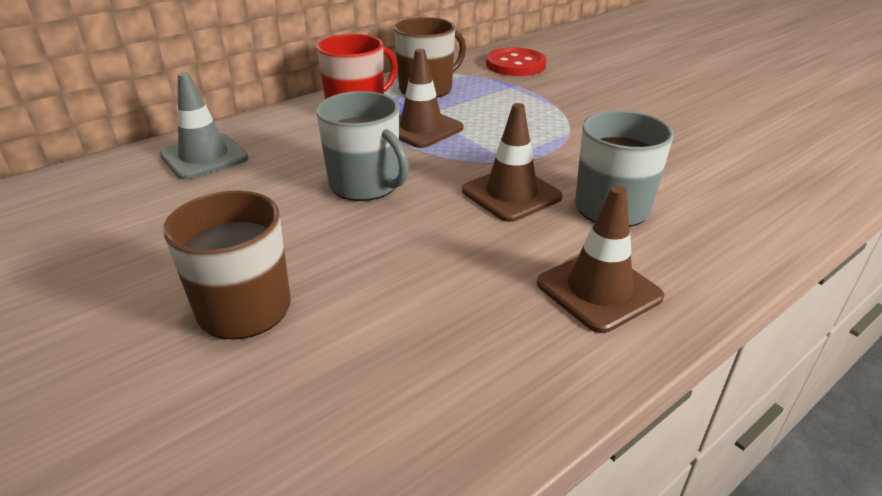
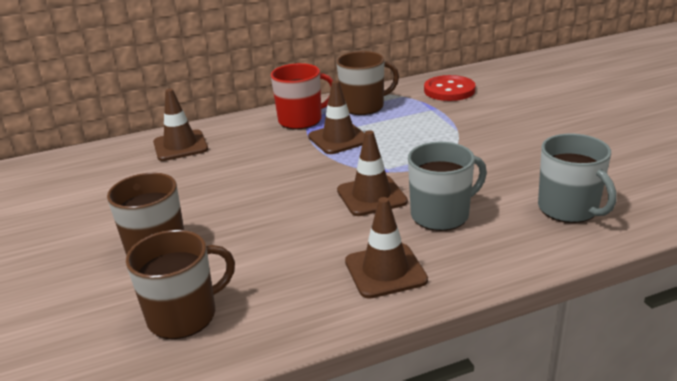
camera: 20 degrees right, 5 degrees down
(204, 157) = (180, 146): grey traffic cone -> brown traffic cone
(349, 412) = (184, 315): none -> brown mug
(365, 185) = (274, 177): grey mug -> grey mug (569, 209)

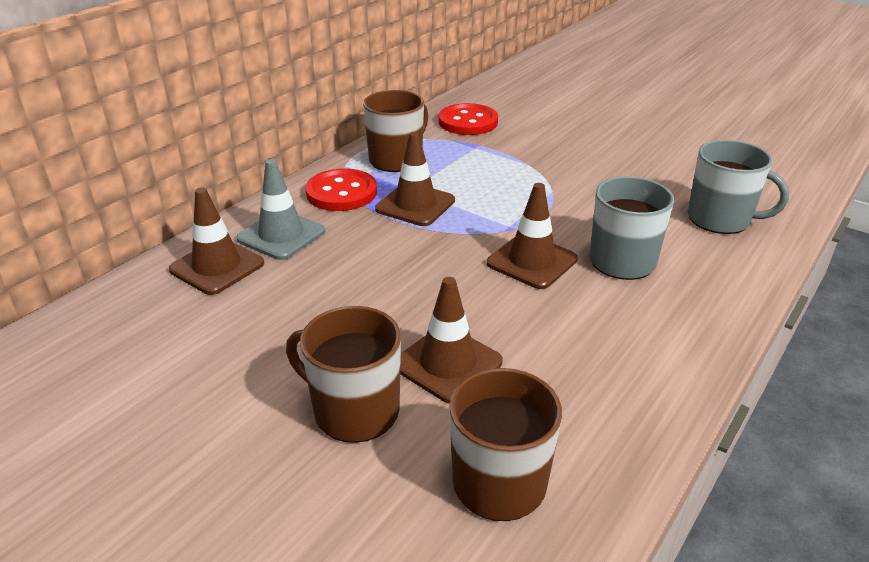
camera: 35 degrees left, 5 degrees up
(235, 137) = (281, 235): none -> grey traffic cone
(301, 120) = (341, 193): red mug -> red button
(385, 271) = (645, 339): brown traffic cone -> brown traffic cone (447, 364)

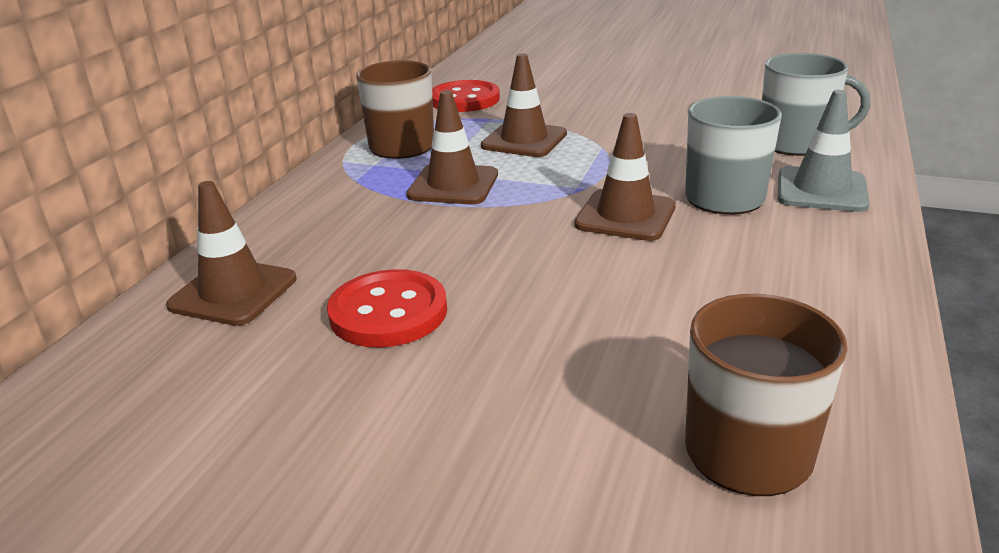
camera: 15 degrees left, 5 degrees down
(281, 235) = (302, 244): grey traffic cone -> grey traffic cone (821, 190)
(341, 193) = (354, 188): red button -> red button (388, 312)
(354, 411) = (514, 414): brown mug -> none
(447, 364) = (598, 337): brown traffic cone -> brown traffic cone (524, 140)

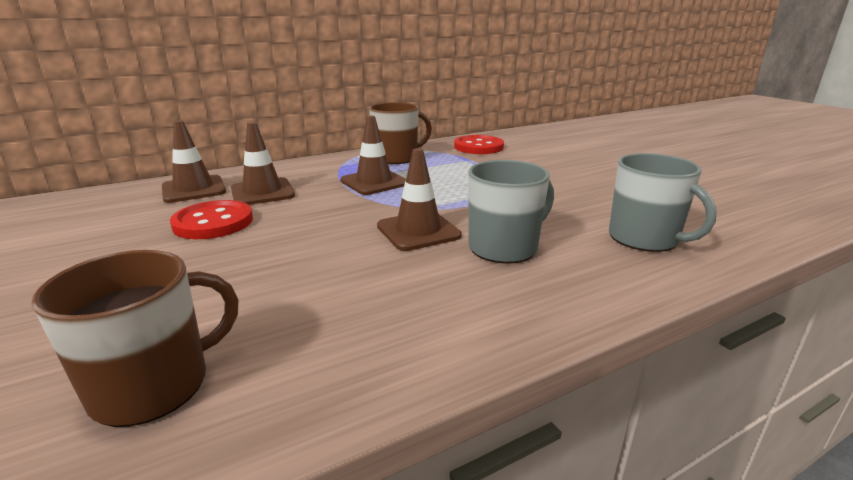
camera: 40 degrees right, 5 degrees down
(524, 140) = (461, 175): brown traffic cone -> brown traffic cone (262, 192)
(821, 190) = (589, 274): grey traffic cone -> none

